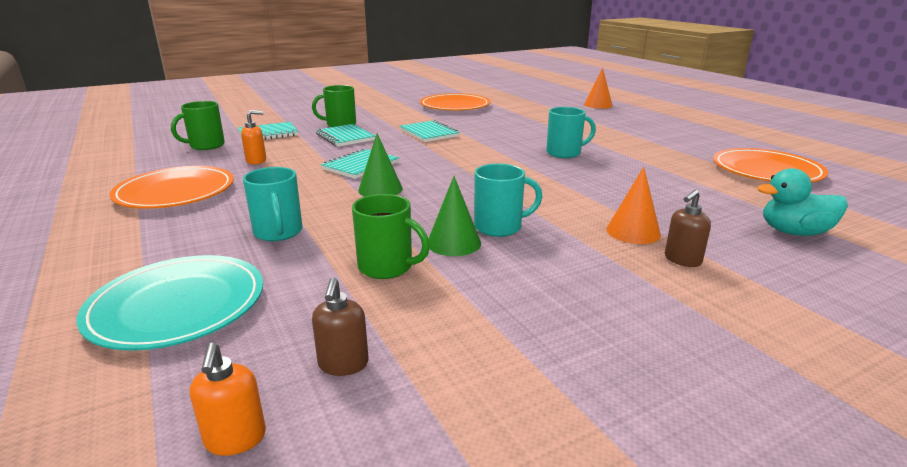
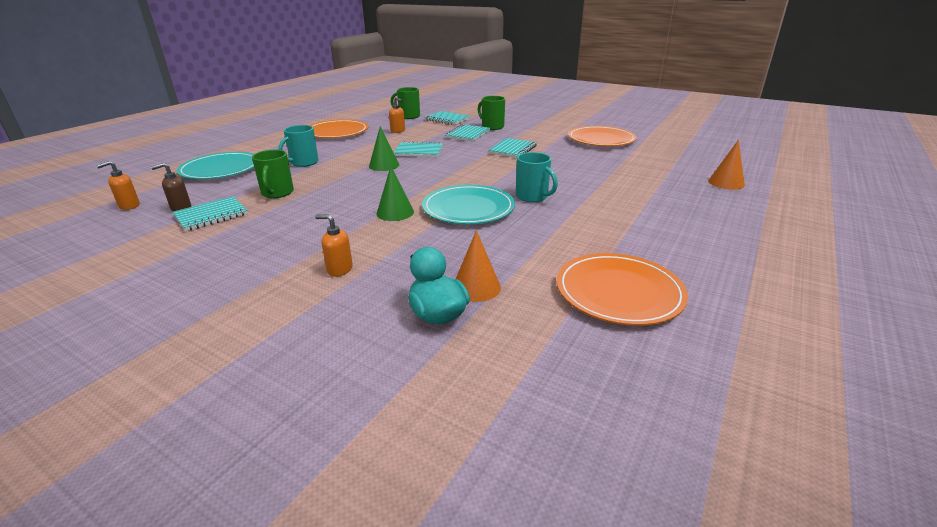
camera: 60 degrees right, 5 degrees up
(418, 333) = (211, 215): none -> turquoise notebook
(453, 243) = (318, 200): green cone -> green cone (395, 212)
(499, 227) = (351, 206): turquoise mug -> none
(568, 179) = (468, 208): none -> turquoise plate
(633, 232) = (378, 246): orange cone -> orange cone (476, 287)
(682, 260) = (339, 269): brown soap dispenser -> orange soap dispenser

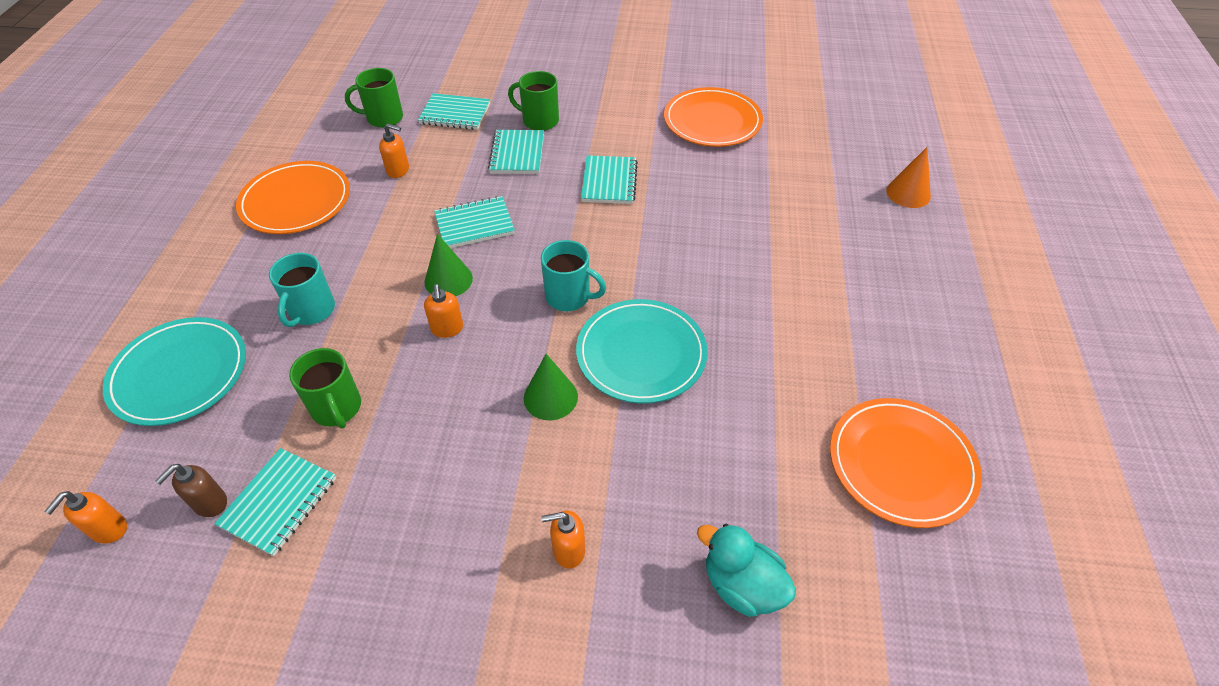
camera: 25 degrees left, 20 degrees up
(364, 180) = (447, 329): none -> orange soap dispenser
(476, 287) = (752, 517): orange cone -> none
(532, 197) = (705, 298): turquoise mug -> turquoise mug (569, 297)

